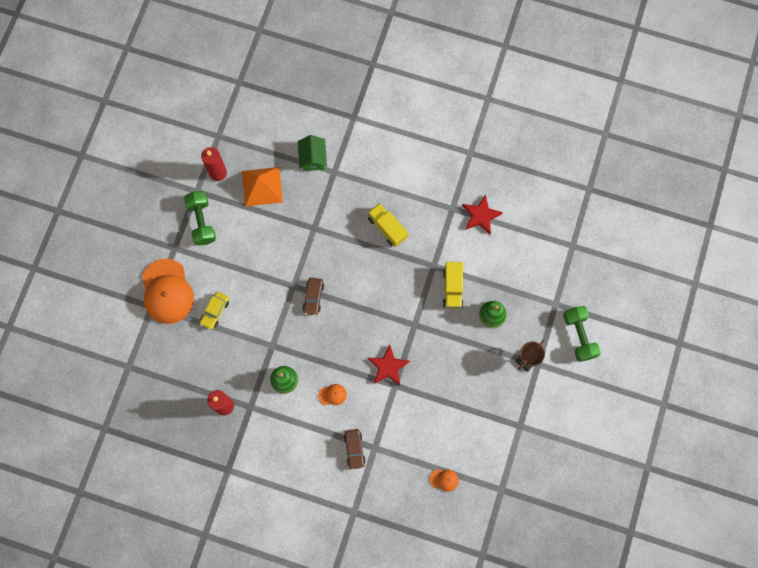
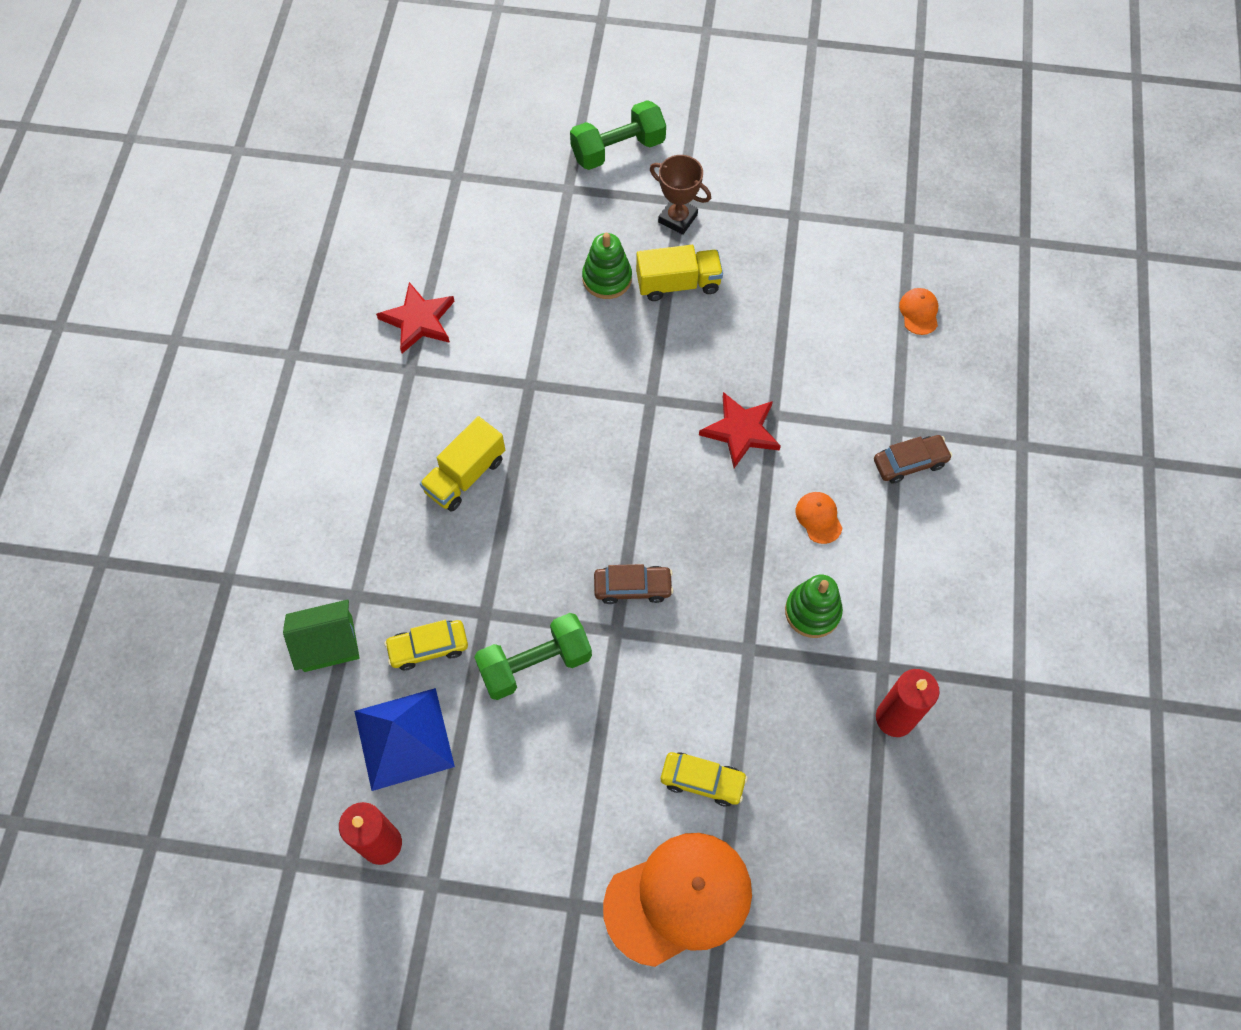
camera: 100 degrees left, 10 degrees down
(202, 222) = (503, 855): green dumbbell -> green dumbbell (535, 664)
(262, 186) = (404, 738): orange pyramid -> blue pyramid
(302, 201) = (428, 648): none -> yellow car
(452, 288) = (569, 347): yellow truck -> yellow truck (678, 283)

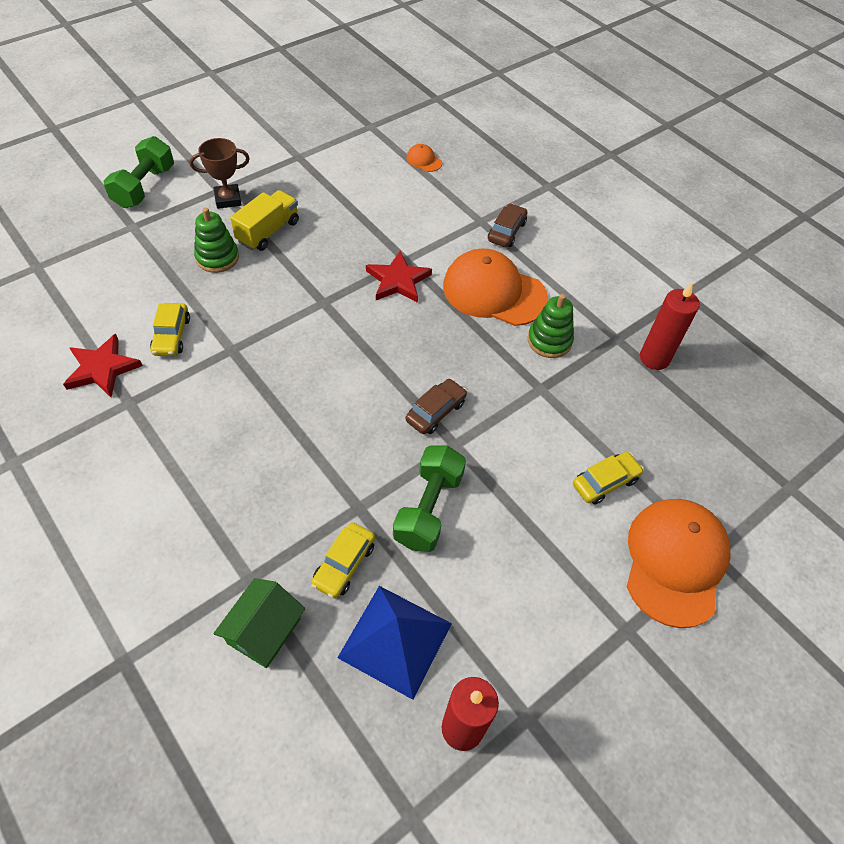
camera: 50 degrees left, 10 degrees down
(465, 475) = (247, 435): yellow truck -> none
(497, 331) = (172, 335): none -> yellow car
(818, 518) = (494, 292): orange cap -> orange cap, size x2.41

